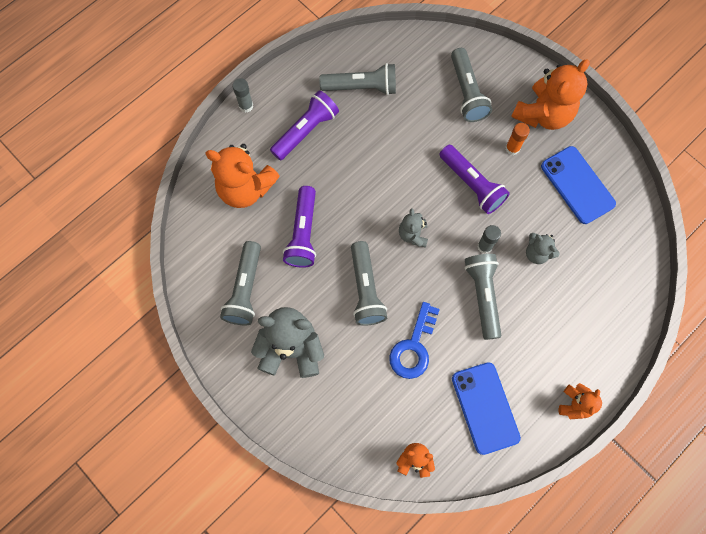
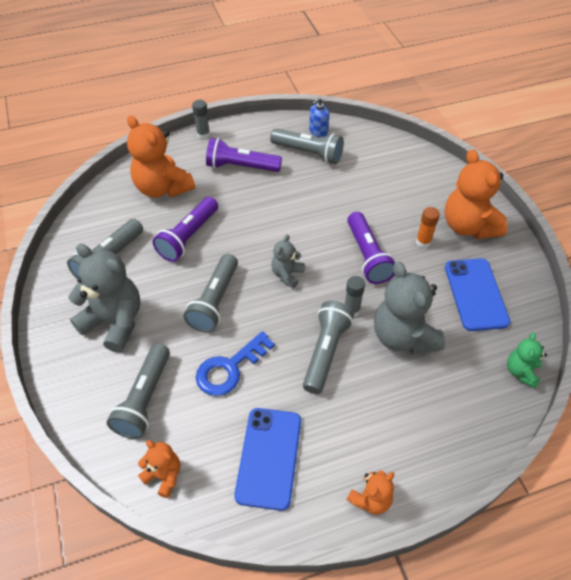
camera: 25 degrees right, 20 degrees down
(306, 131) = (241, 166): purple flashlight -> purple flashlight turned 150 degrees counterclockwise
(357, 56) = (318, 131): none -> blue soap dispenser
(467, 93) = (402, 187): grey flashlight -> grey flashlight (144, 399)
(537, 253) = (403, 336): grey teddy bear -> grey teddy bear, size x1.93
(543, 114) = (468, 226): orange teddy bear -> orange teddy bear turned 90 degrees clockwise
(640, 245) = (521, 372): none -> green teddy bear

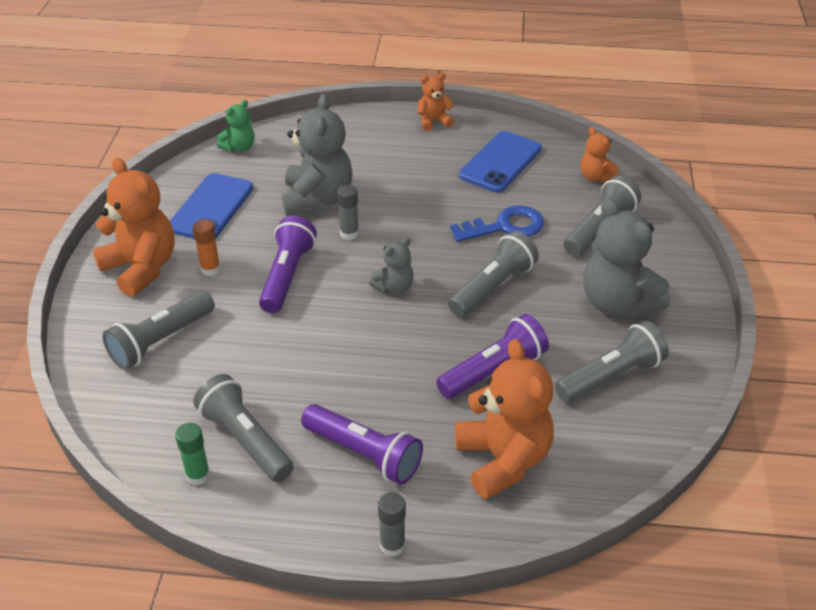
camera: 155 degrees left, 10 degrees down
(318, 131) = (198, 475): blue soap dispenser -> green glue stick
(326, 352) = (401, 210): grey flashlight -> grey flashlight (160, 341)
(468, 226) = (141, 268): orange teddy bear -> orange teddy bear turned 45 degrees counterclockwise

